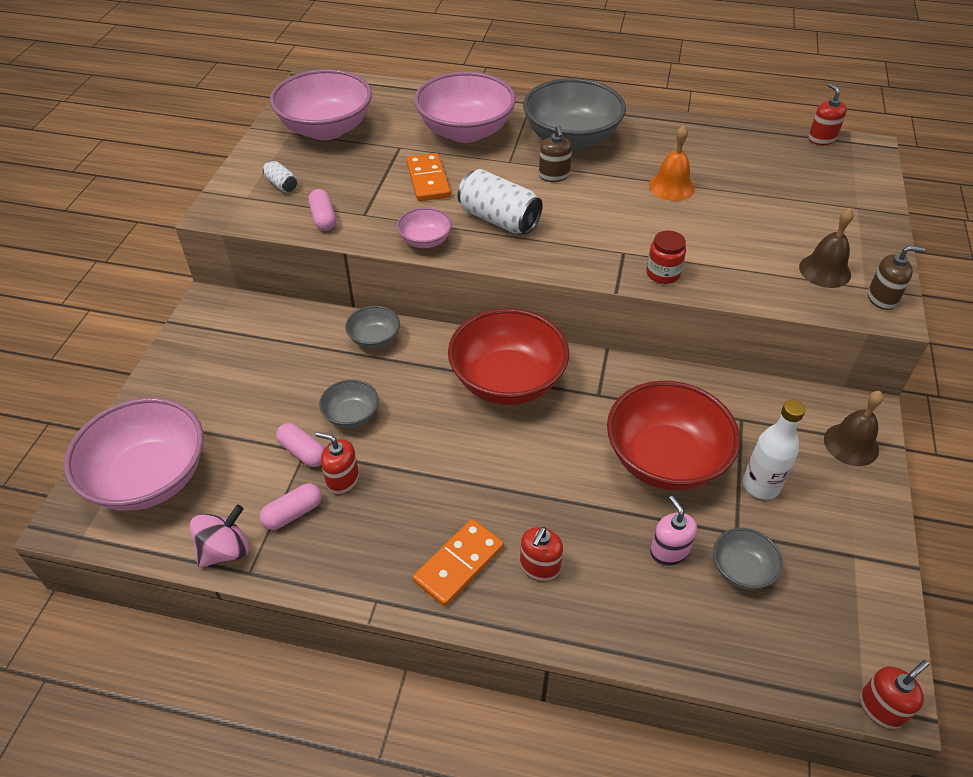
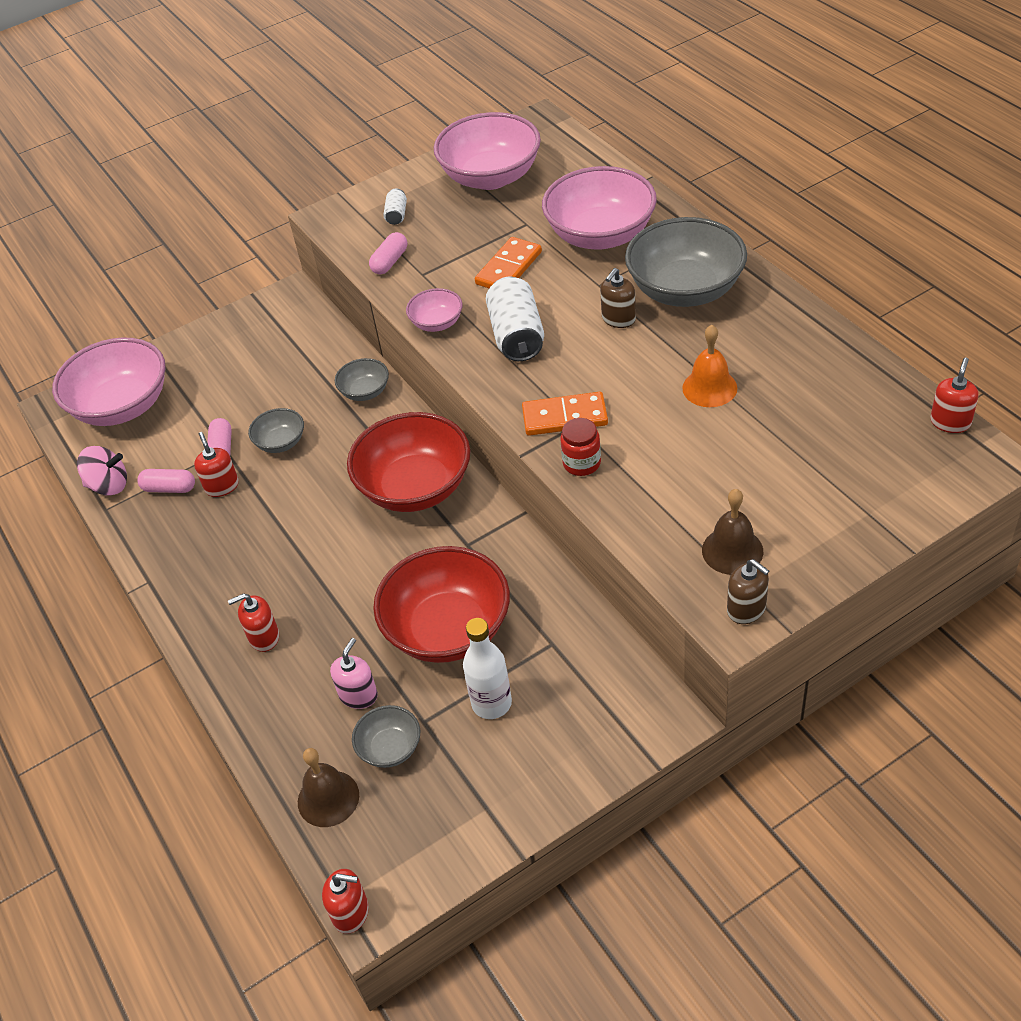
camera: 50 degrees right, 0 degrees up
(458, 564) = (220, 596): orange domino -> orange domino (565, 417)
(851, 444) = (614, 730): brown bell -> brown bell (328, 798)

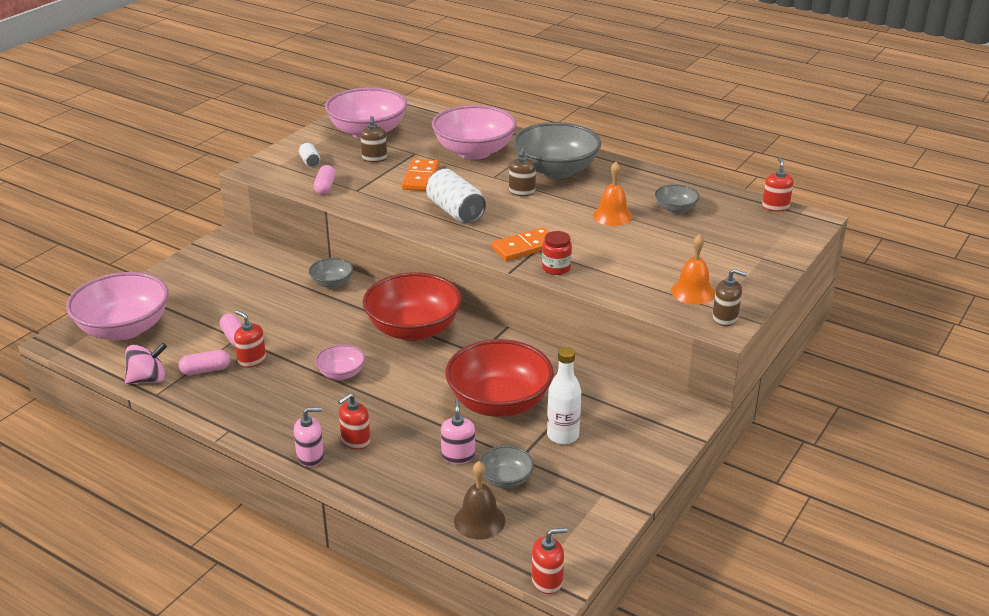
camera: 30 degrees left, 15 degrees down
(207, 645) = (310, 457): none -> pink soap dispenser
(281, 442) = (283, 325): grey bowl -> grey bowl (675, 209)
(437, 323) = (389, 214): pink bowl -> pink bowl (341, 373)
(473, 223) = (374, 158): none -> brown soap dispenser
(732, 550) = (692, 292): brown bell -> orange bell

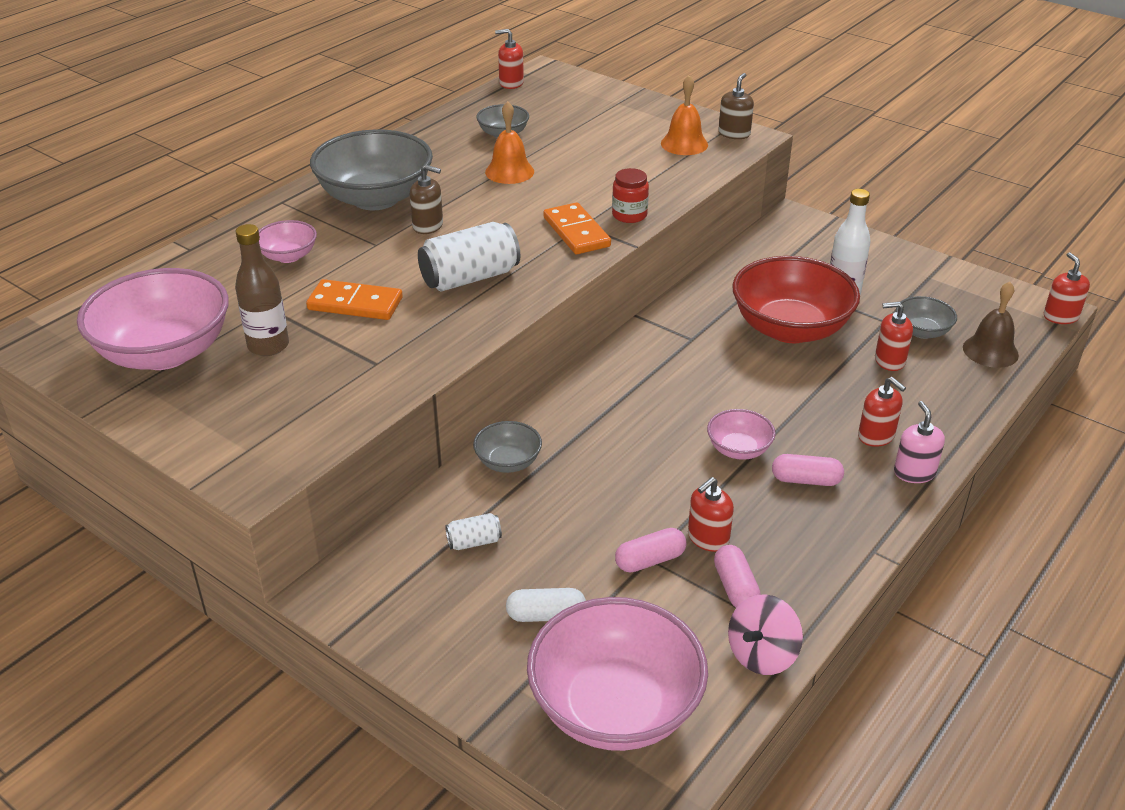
camera: 85 degrees left, 5 degrees up
(148, 379) = (762, 655): pink spinning top -> pink spinning top turned 120 degrees counterclockwise
(197, 304) = (546, 615): none -> white capsule
(310, 162) = (250, 414): white can -> white can (474, 542)
(325, 187) = (354, 395): pink capsule -> pink capsule (806, 480)
(374, 158) = (268, 346): brown soap dispenser -> brown bottle
(413, 329) = (637, 387): red bowl -> none
(458, 456) = (889, 360): pink soap dispenser -> red soap dispenser
(474, 152) = (288, 256): pink bowl -> pink bowl, size x0.48

